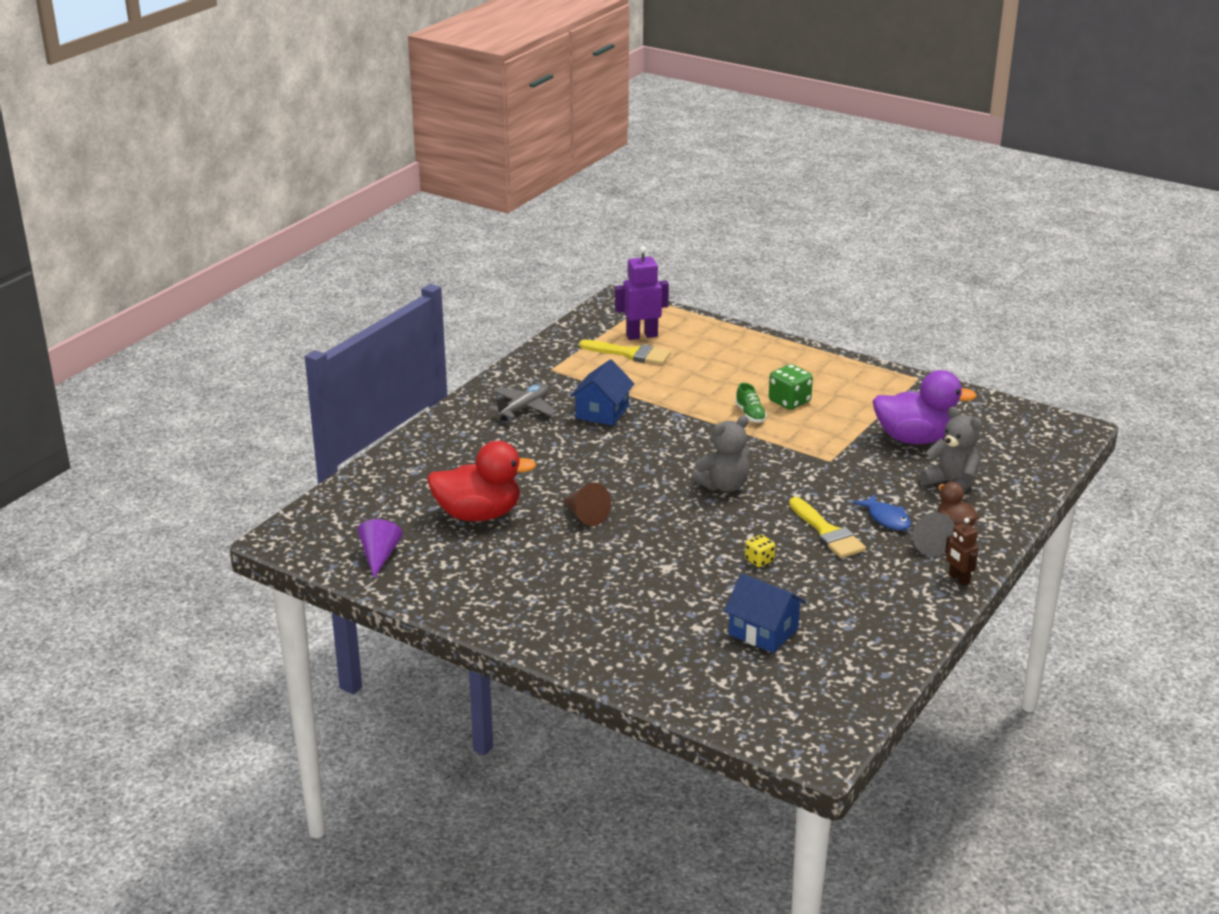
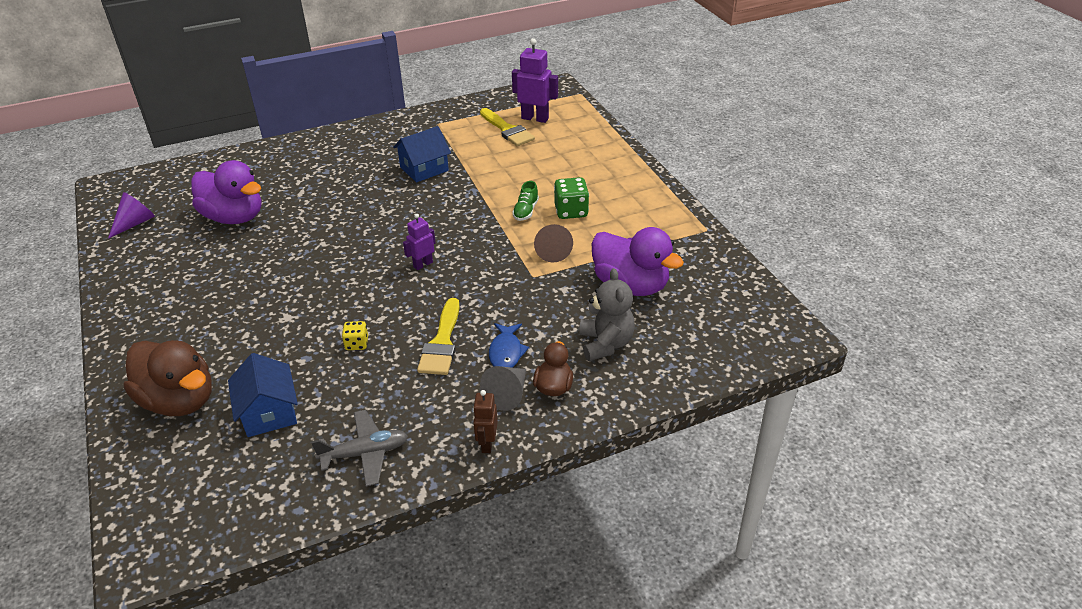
camera: 35 degrees right, 10 degrees up
(478, 514) = (234, 217): red duck -> purple duck
(523, 408) = (378, 147): grey plane -> grey plane (365, 453)
(585, 515) = (296, 248): brown cone -> brown cone (552, 250)
(674, 656) = (179, 400): none -> brown duck
(723, 486) = (423, 264): grey teddy bear -> purple robot

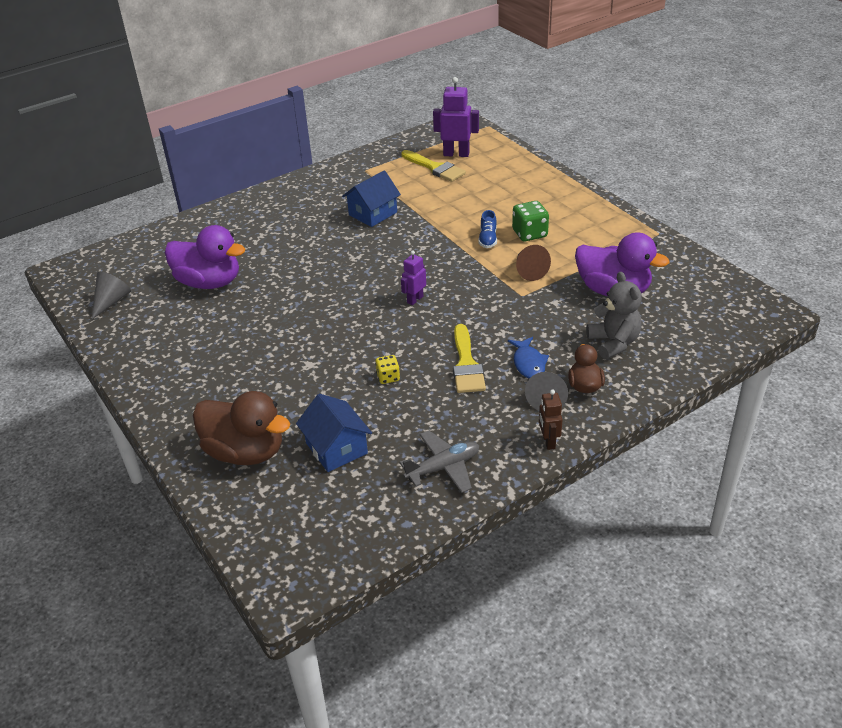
camera: 10 degrees left, 0 degrees up
(135, 223) = (111, 301): purple cone -> grey cone
(526, 211) = (488, 239): green shoe -> blue shoe

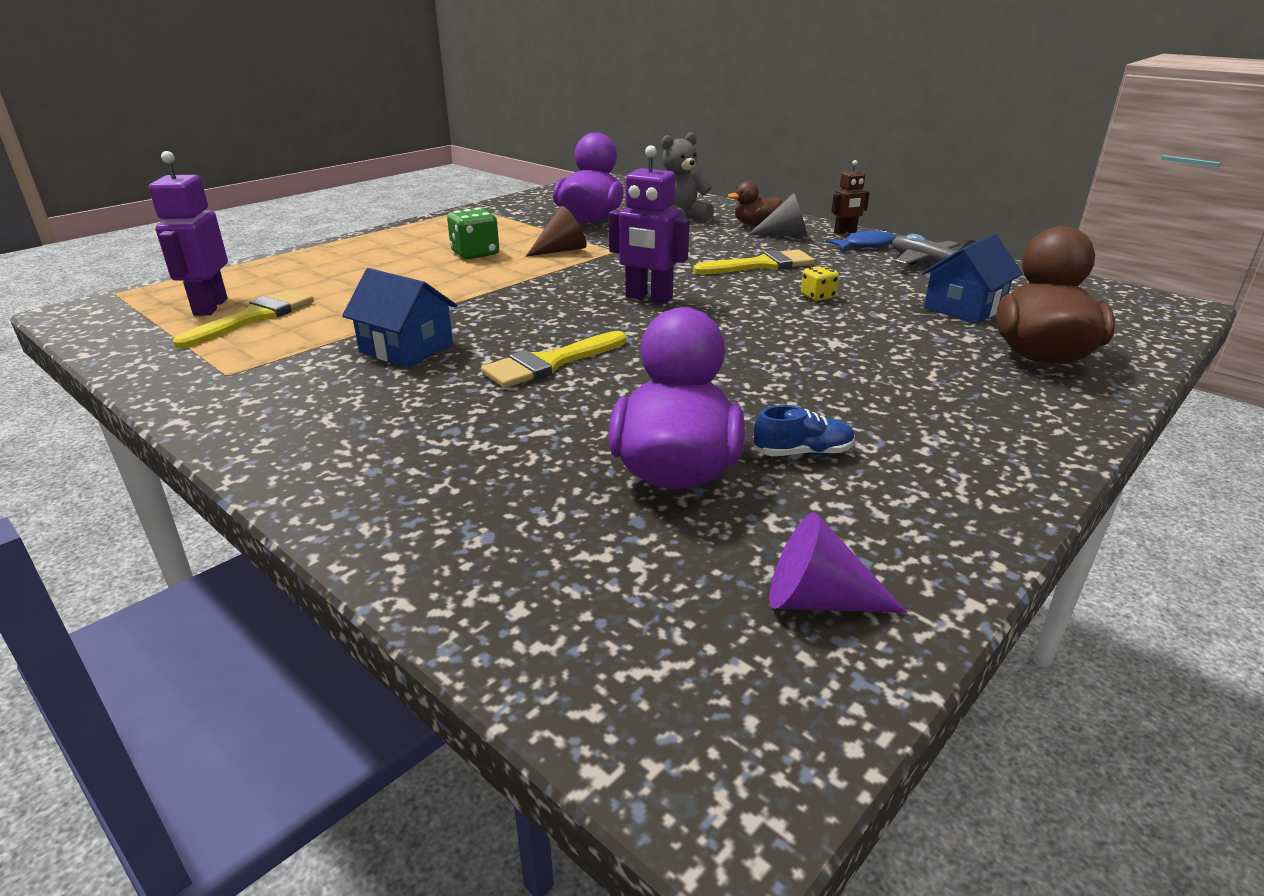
camera: 105 degrees left, 10 degrees down
(111, 301) = (818, 600): grey cone -> purple cone
(332, 256) = (550, 363): none -> yellow brush
(415, 299) = (648, 298): purple robot -> purple robot, size x1.69
(488, 239) = (489, 272): blue shoe -> blue shoe (803, 453)
(528, 363) = (737, 243): blue fish -> blue fish (865, 245)

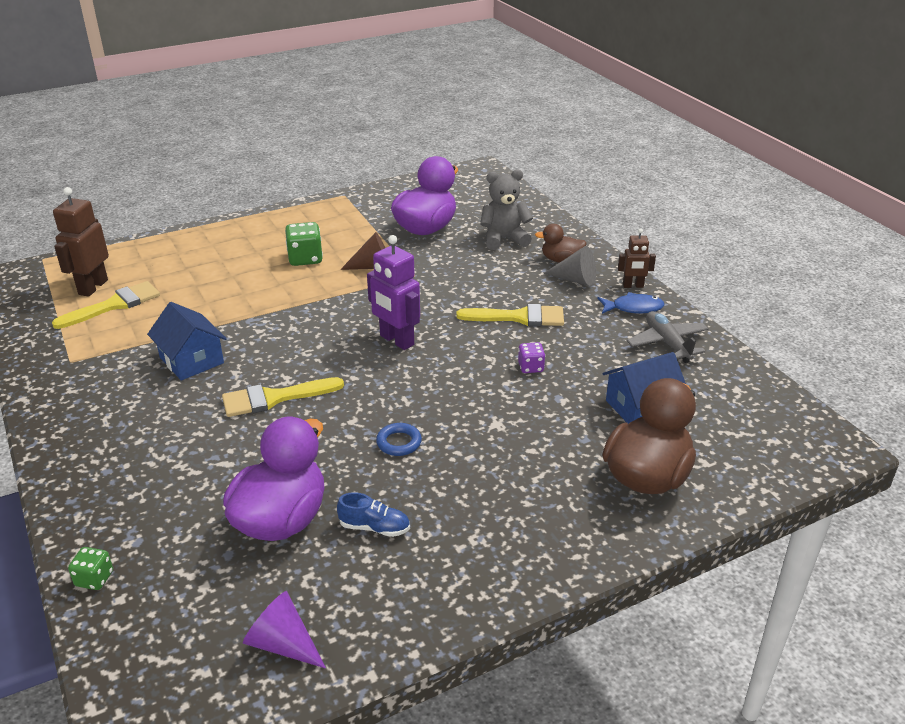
camera: 20 degrees right, 5 degrees up
(210, 307) = (92, 287): purple robot -> brown robot
(455, 595) = (94, 579): none -> green dice
(745, 375) = (399, 442): none -> blue ring
(817, 296) = (530, 367): yellow dice -> purple dice

